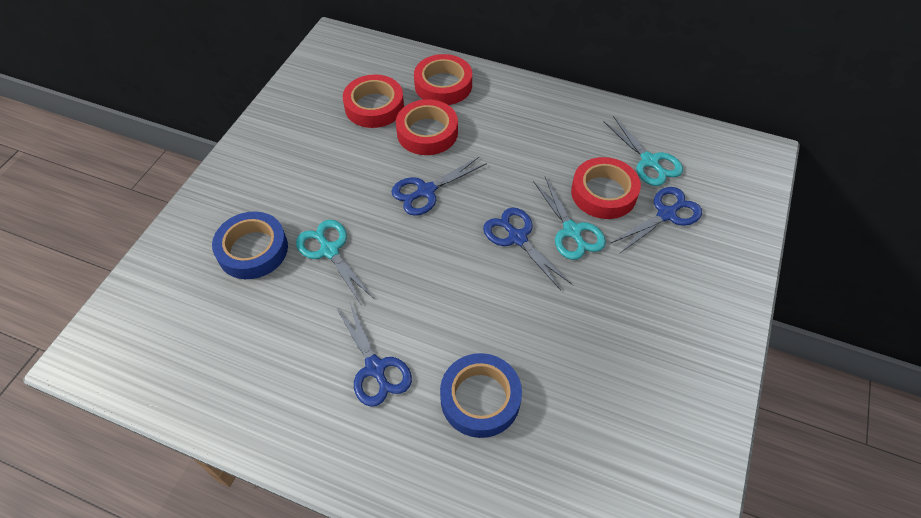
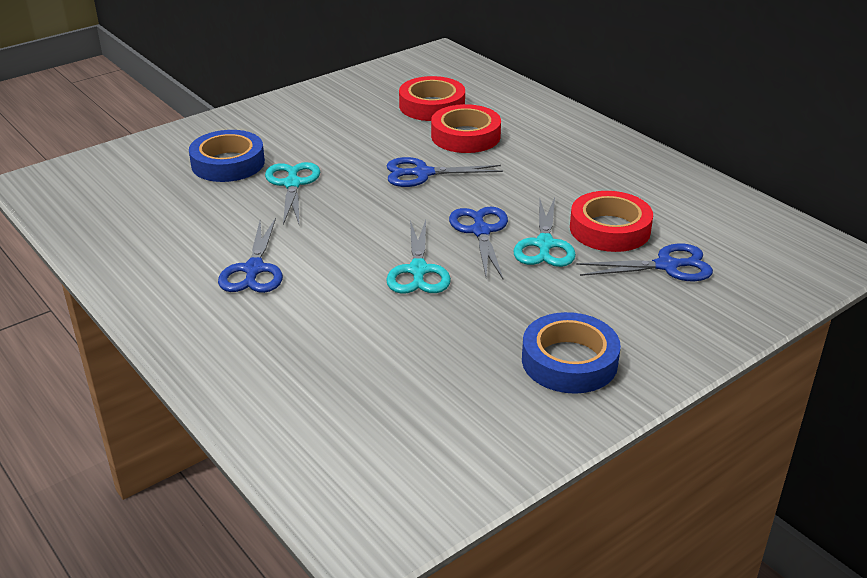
camera: 30 degrees right, 20 degrees down
(443, 85) = (516, 109): red tape -> none
(480, 398) = (328, 323): blue tape -> blue tape (569, 361)
(649, 161) = (689, 222): turquoise scissors -> turquoise scissors (418, 270)

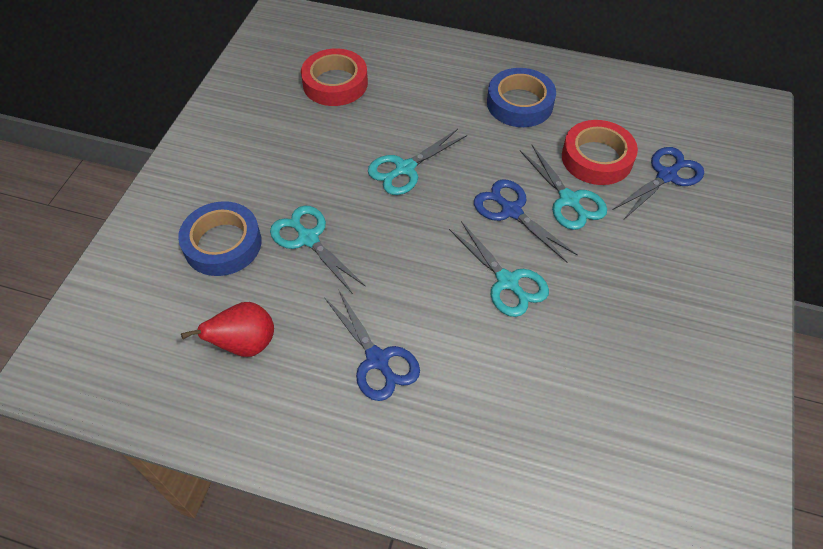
camera: 35 degrees left, 20 degrees up
(173, 221) = (245, 344): none -> red pear
(422, 173) = (405, 169): blue scissors -> turquoise scissors
(465, 136) = (397, 107): red tape -> none
(569, 361) = (695, 311): blue tape -> blue tape (520, 103)

